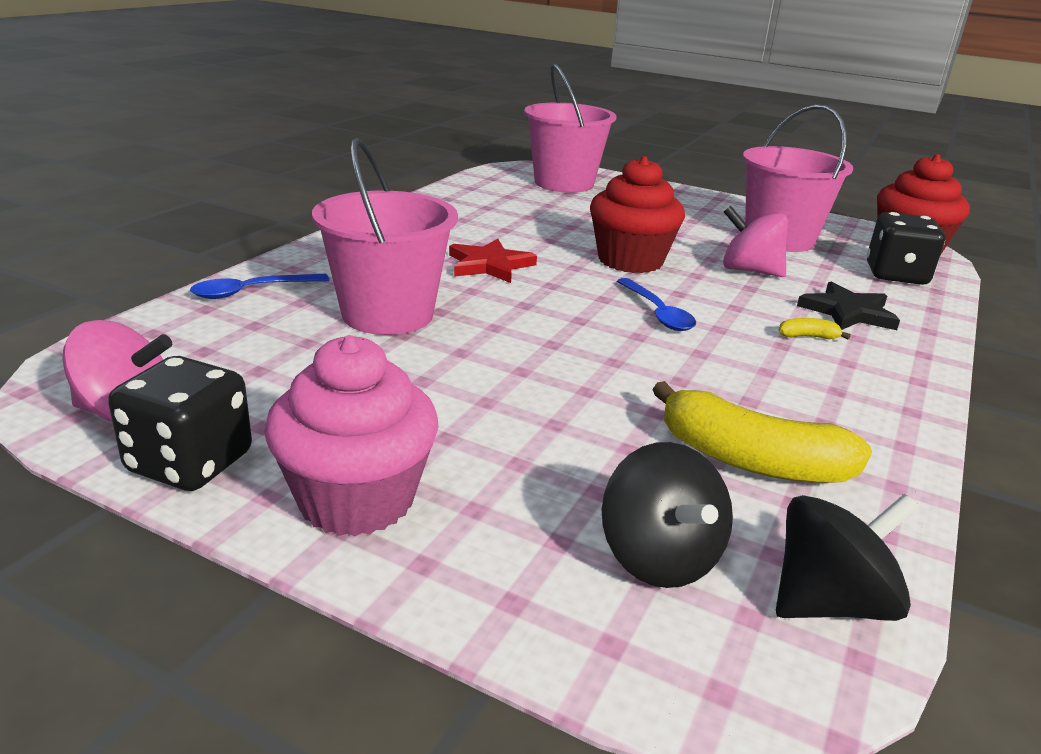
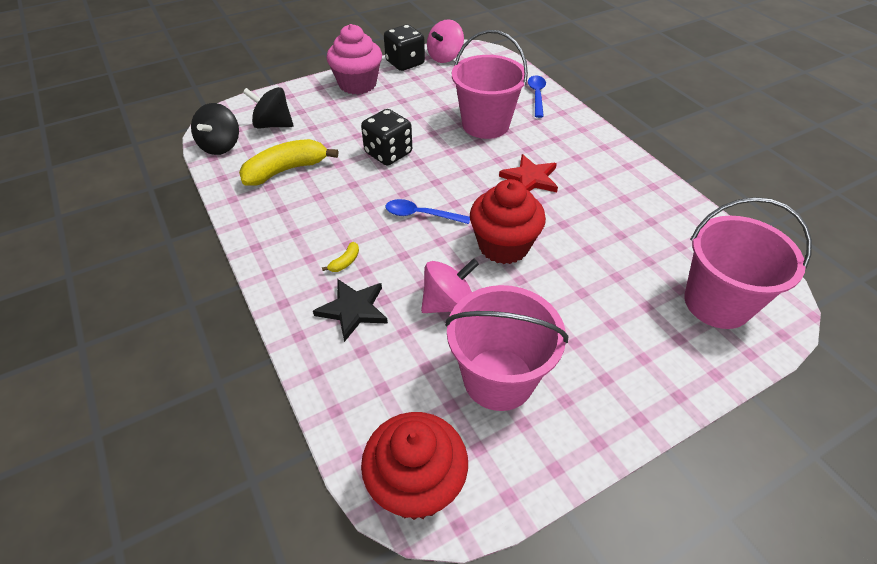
camera: 125 degrees right, 20 degrees up
(896, 275) = (377, 405): black dice -> black dice (388, 153)

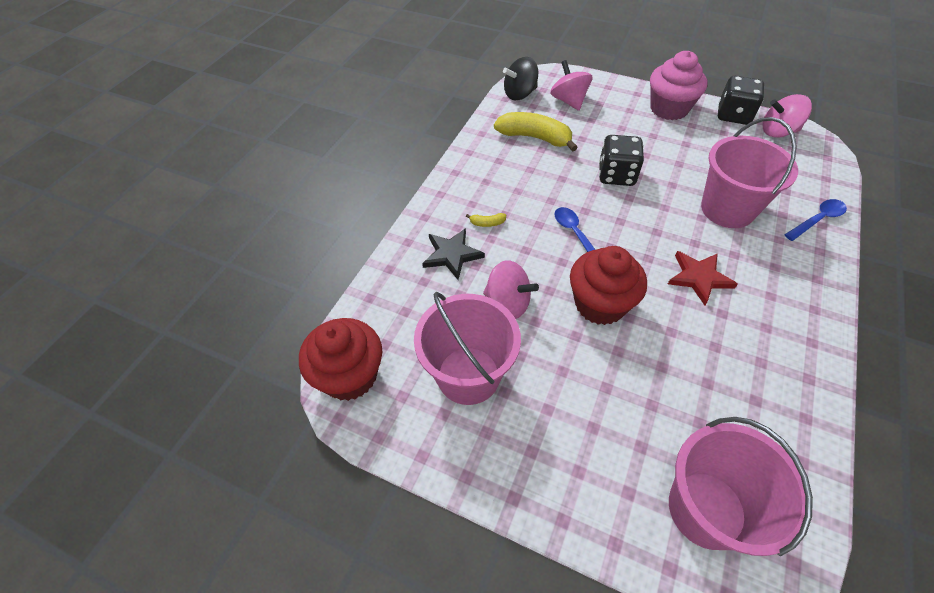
camera: 55 degrees right, 5 degrees up
(273, 125) = (569, 101): black spinning top -> pink spinning top

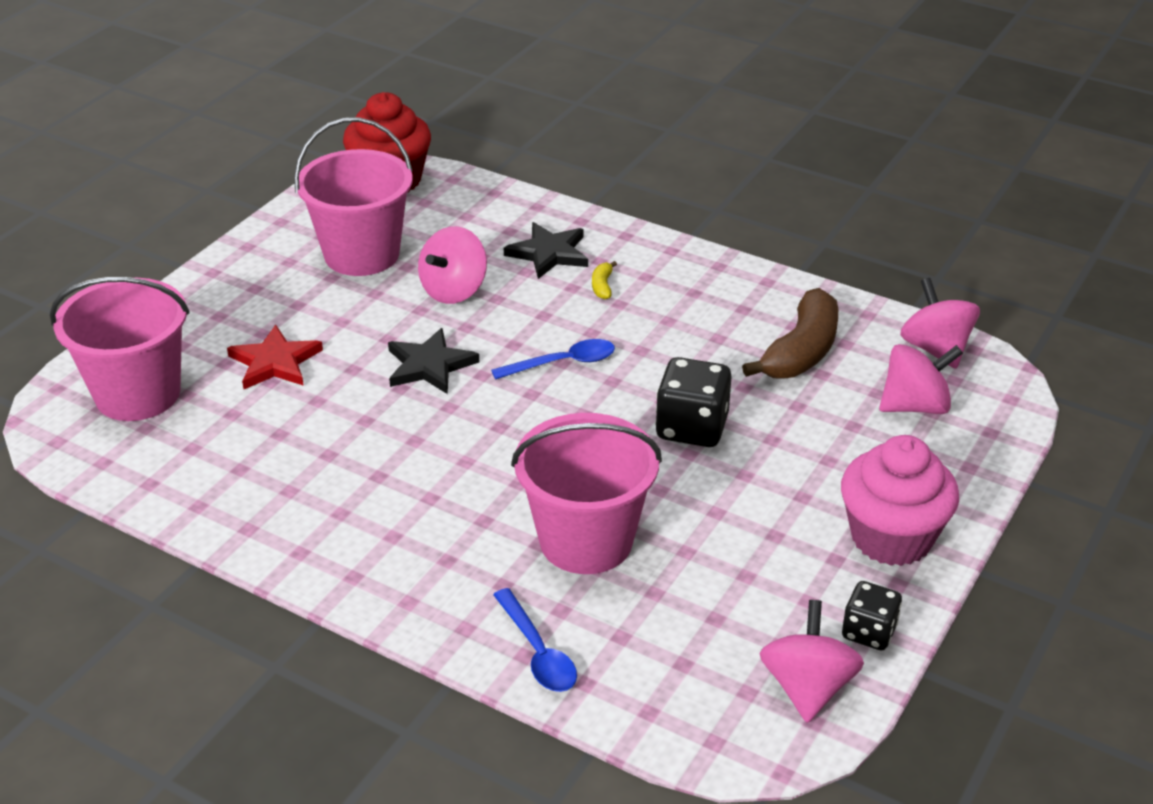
camera: 95 degrees right, 15 degrees down
(520, 94) = (935, 349): black spinning top -> pink spinning top
(535, 138) = (801, 352): yellow banana -> brown banana
(600, 304) = (429, 365): red cupcake -> black star
(699, 277) = (448, 468): red star -> red star (275, 362)
(733, 115) = (869, 632): black dice -> black dice, size x0.63

